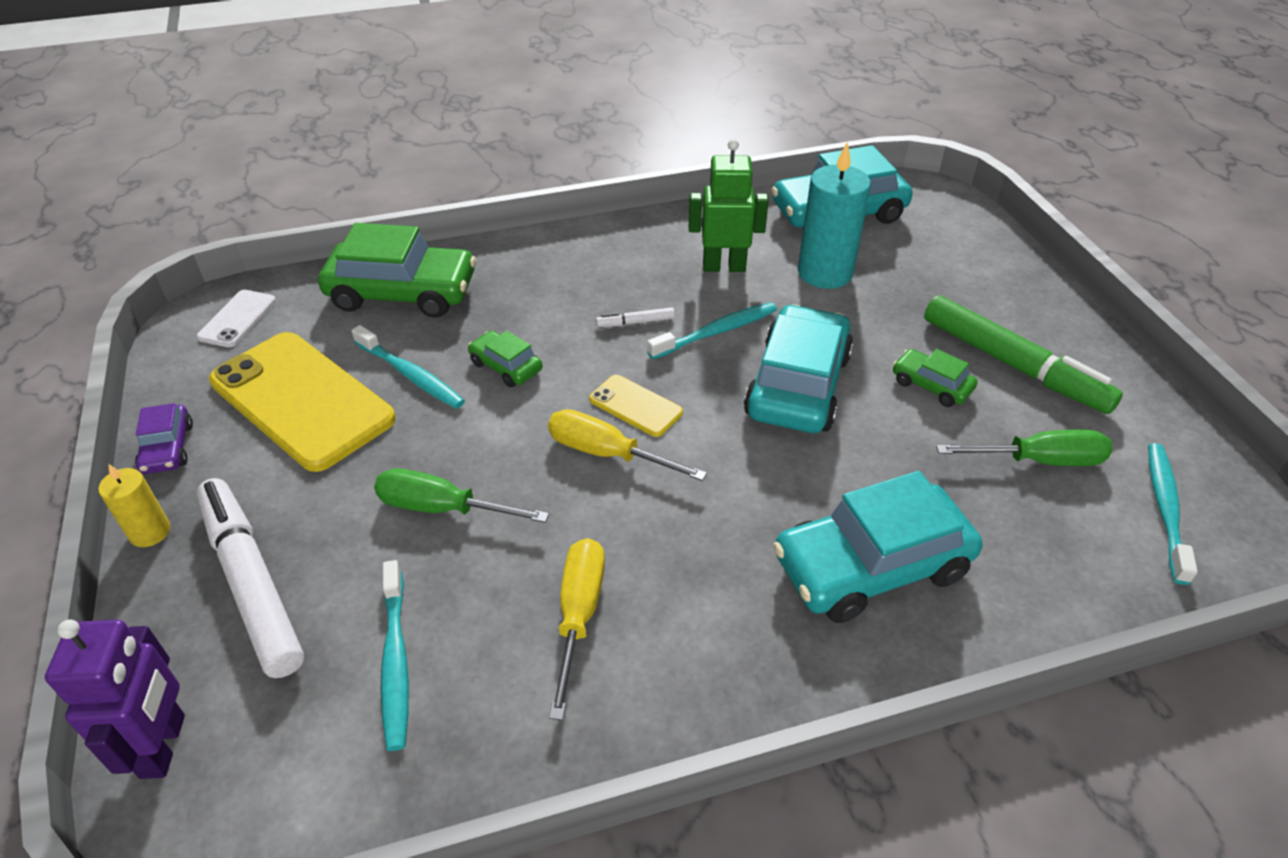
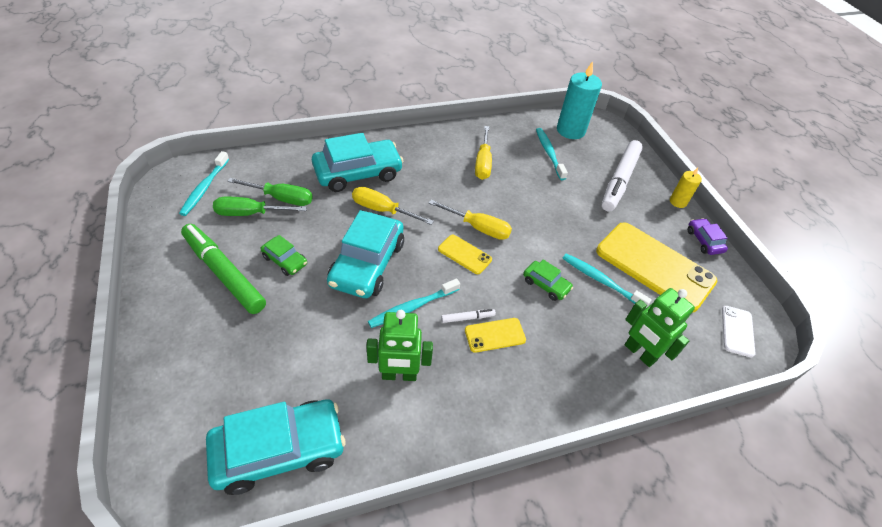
camera: 175 degrees right, 5 degrees up
(164, 746) = (615, 136): purple robot -> none
(251, 583) = (619, 180): white marker -> white marker turned 60 degrees clockwise
(402, 293) = (639, 353): green car -> green robot
(441, 508) = (553, 205): green screwdriver -> green screwdriver (282, 198)
(599, 305) = (495, 335): none -> yellow phone
(796, 480) = (382, 210): none -> yellow screwdriver
(825, 273) = (319, 365): turquoise candle -> turquoise candle (570, 130)

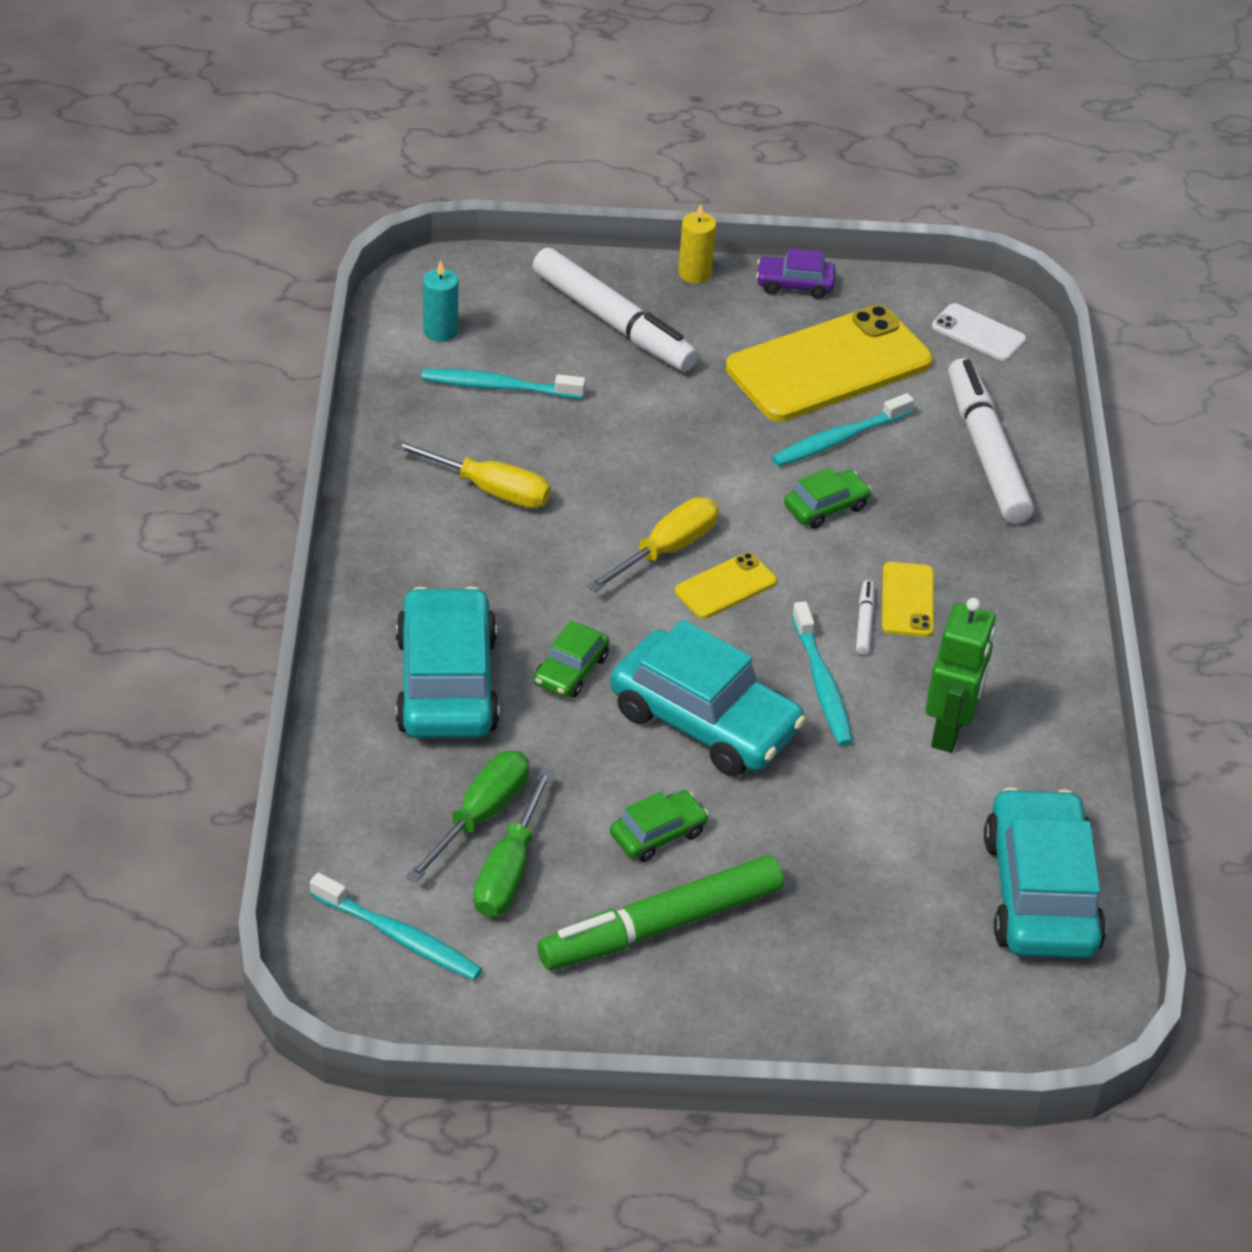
camera: 70 degrees left, 5 degrees down
(382, 210) = (571, 670): yellow screwdriver -> green car
(570, 130) = (440, 331): turquoise candle -> turquoise candle, size x0.54
(639, 353) = (986, 452): green robot -> white marker

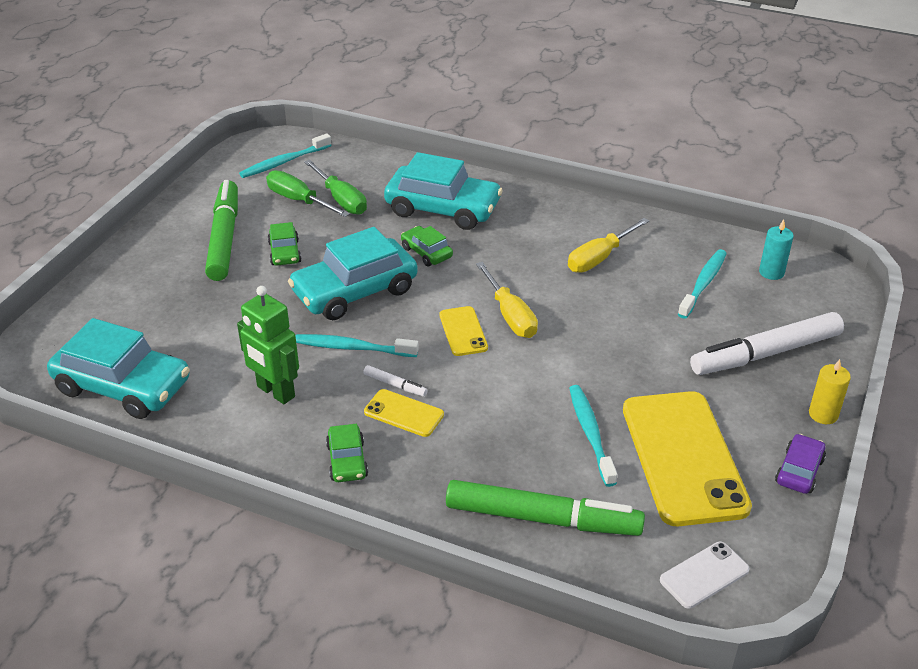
camera: 115 degrees right, 5 degrees down
(826, 507) = (518, 403): green car -> green car (347, 461)
(986, 452) = (542, 518): white marker -> green marker

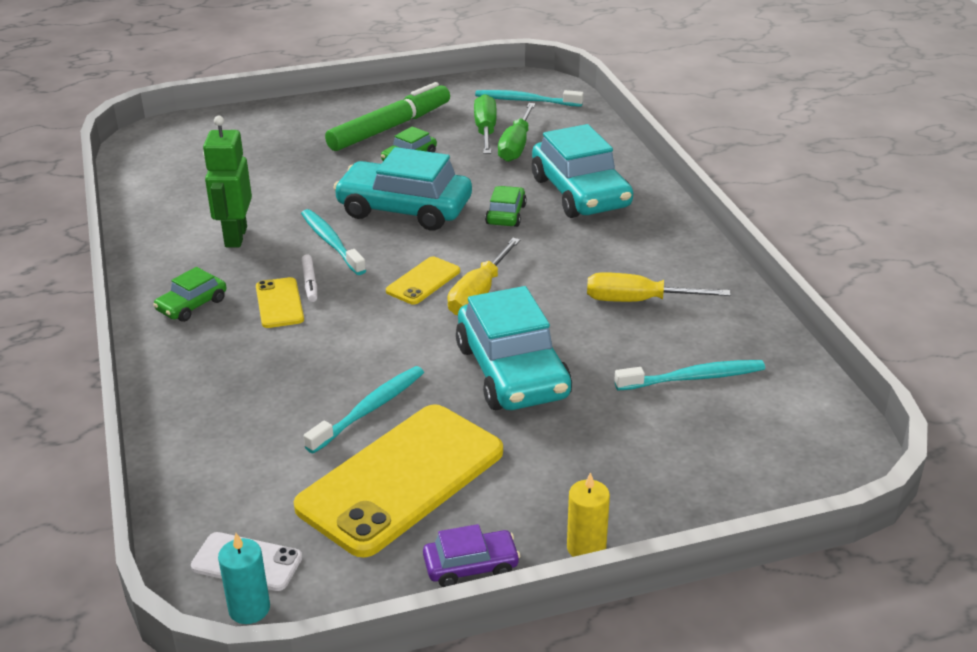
camera: 50 degrees right, 5 degrees down
(123, 386) = (168, 178): turquoise car -> turquoise car (512, 371)
(542, 518) = (226, 433): green marker -> none
(766, 354) = (635, 466): white marker -> none
(771, 272) = (784, 413): turquoise candle -> turquoise candle (249, 609)

